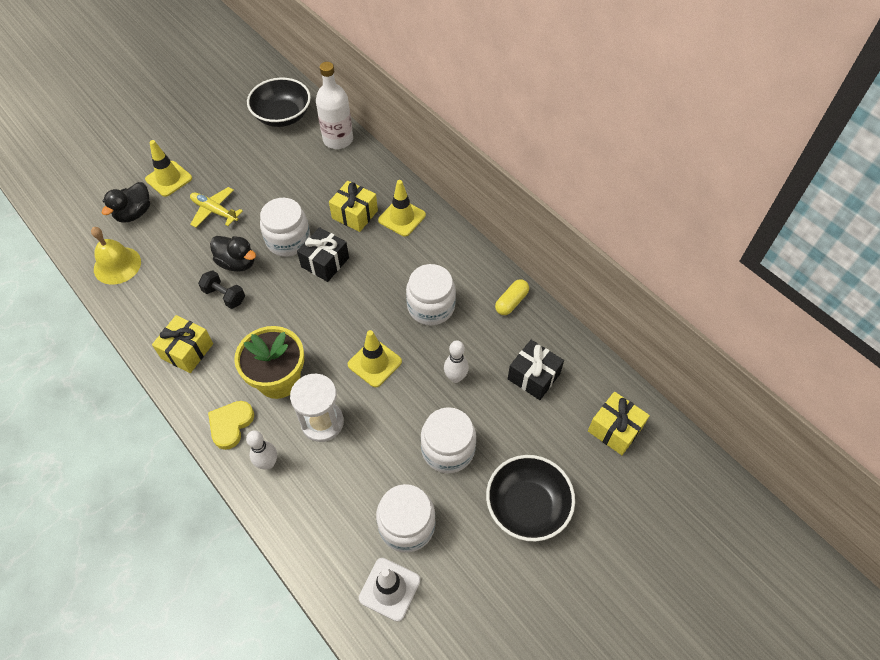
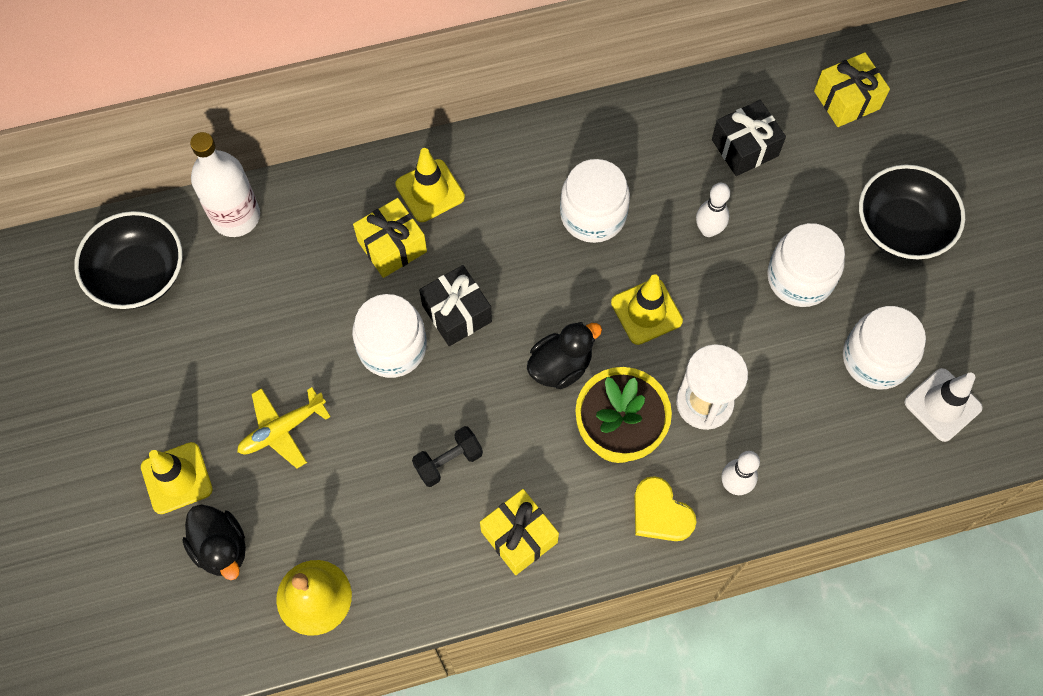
camera: 65 degrees left, 10 degrees up
(237, 263) = (398, 427): black duck -> black duck (560, 366)
(511, 302) = (630, 123): yellow capsule -> none

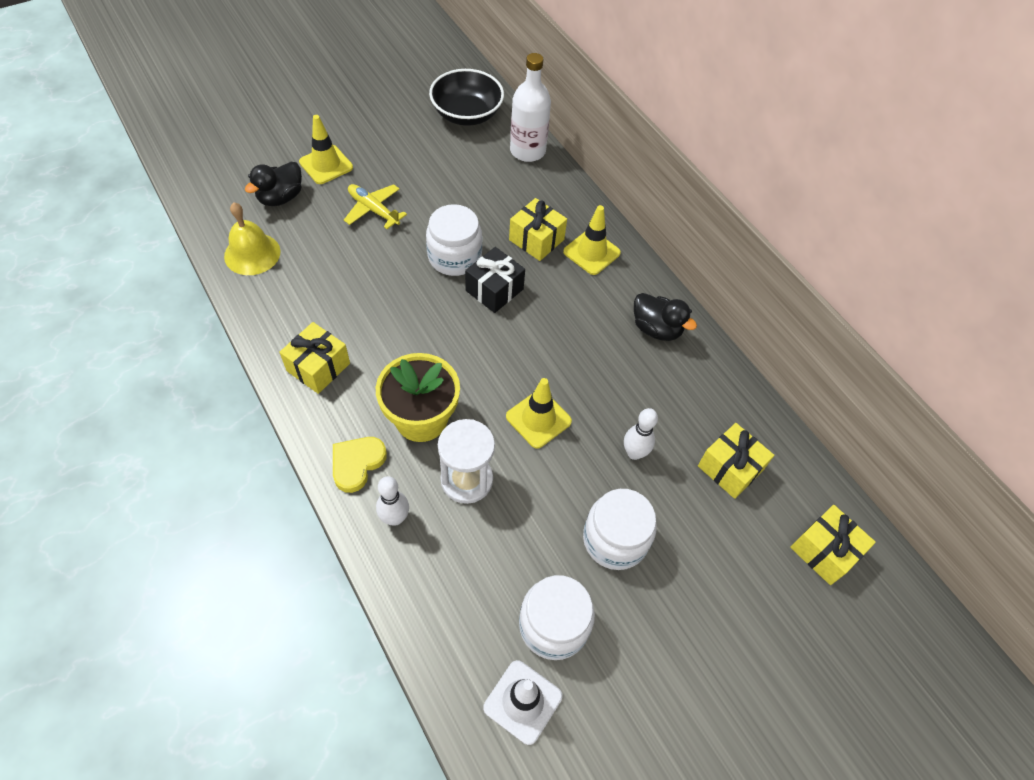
camera: 70 degrees right, 10 degrees down
(448, 461) = (371, 309): black dumbbell -> none
(560, 366) = (470, 366): black duck -> black duck (656, 329)
(593, 215) = (614, 363): white jar -> none
(745, 148) = (730, 468): black gift -> yellow gift
(901, 227) = (705, 628): black bowl -> none

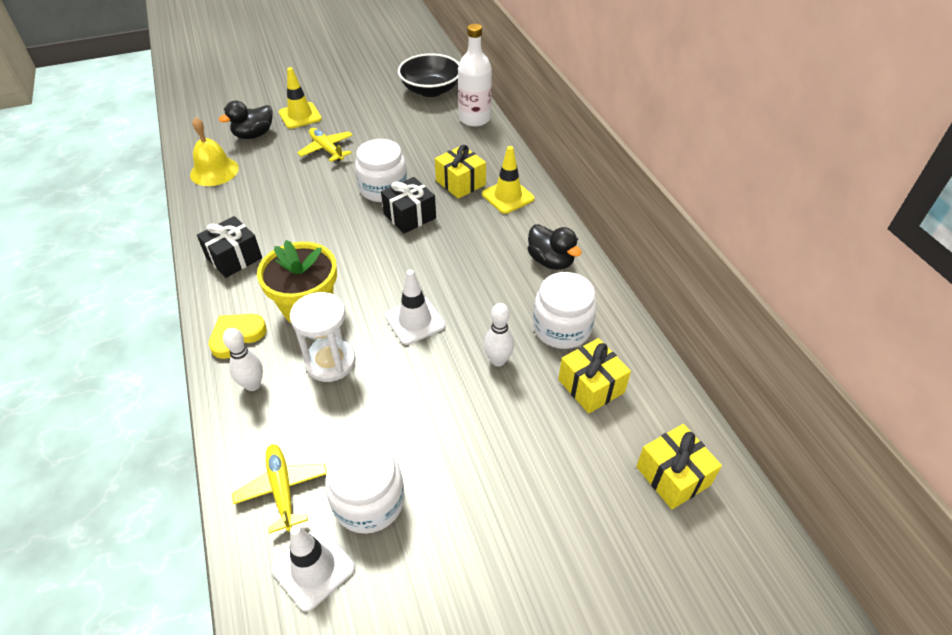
camera: 15 degrees right, 10 degrees down
(318, 367) = (234, 258): yellow gift -> black gift
(465, 627) = (282, 489): none -> yellow plane
(538, 419) = (415, 321): yellow traffic cone -> white traffic cone
(615, 539) = (455, 433): white jar -> white jar (561, 328)

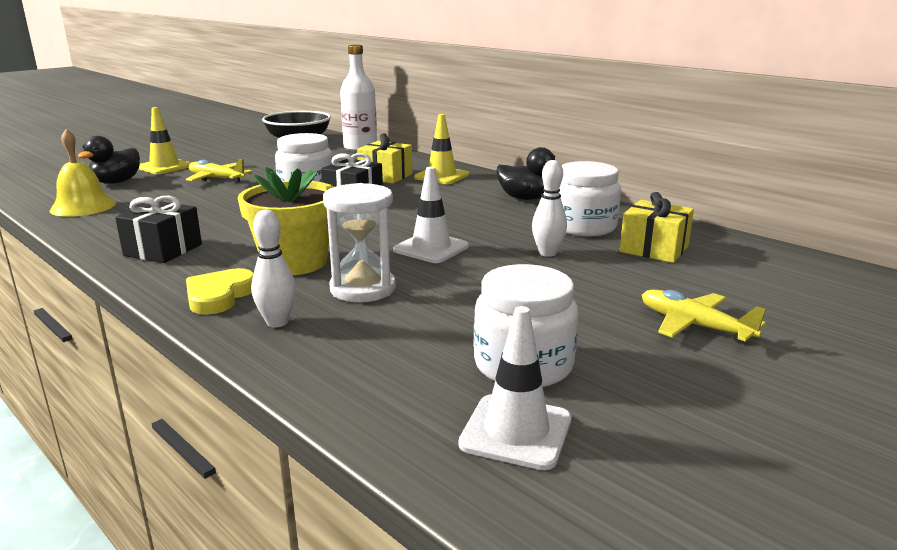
camera: 25 degrees left, 25 degrees down
(282, 489) = (402, 384): yellow plane -> yellow plane (694, 325)
(673, 476) = (795, 278): yellow gift -> none

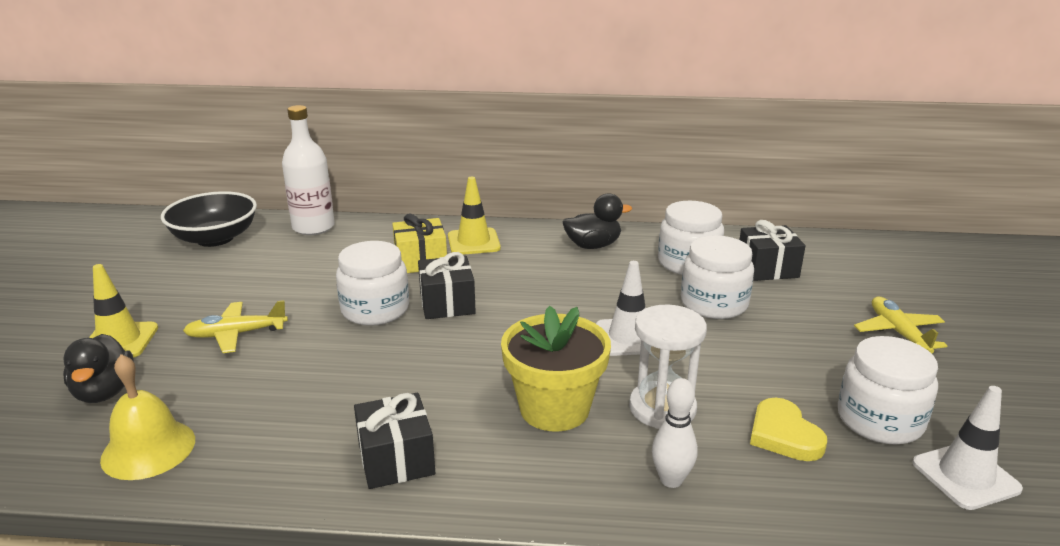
camera: 40 degrees left, 5 degrees up
(219, 296) = (569, 481): yellow heart -> yellow heart (784, 435)
(547, 253) = (714, 304): white bowling pin -> white jar
(654, 249) = (767, 268): yellow gift -> black gift
(694, 325) = (898, 332): yellow plane -> yellow plane turned 75 degrees clockwise

